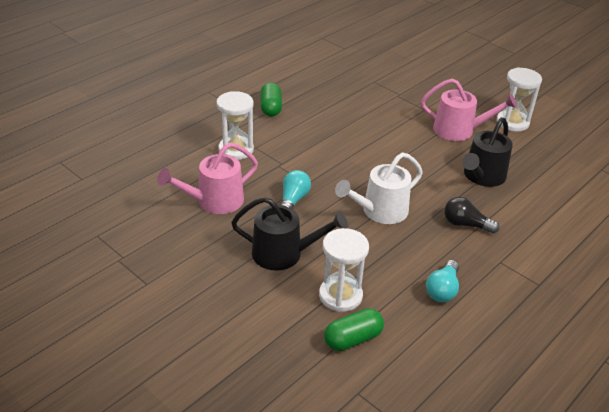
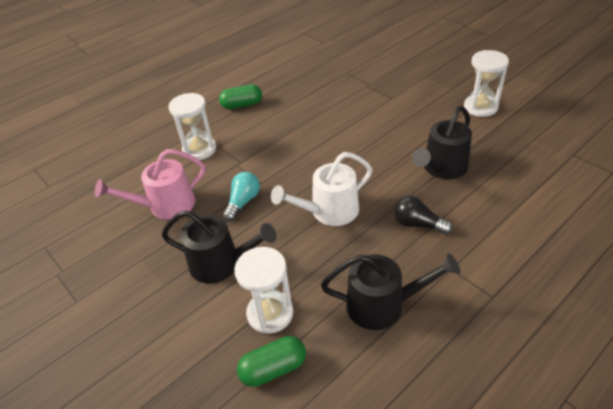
camera: 10 degrees right, 5 degrees up
(271, 108) = (242, 105): green capsule -> green capsule turned 75 degrees clockwise
(442, 290) = (382, 305): turquoise light bulb -> black watering can
(459, 130) = (423, 118): pink watering can -> none

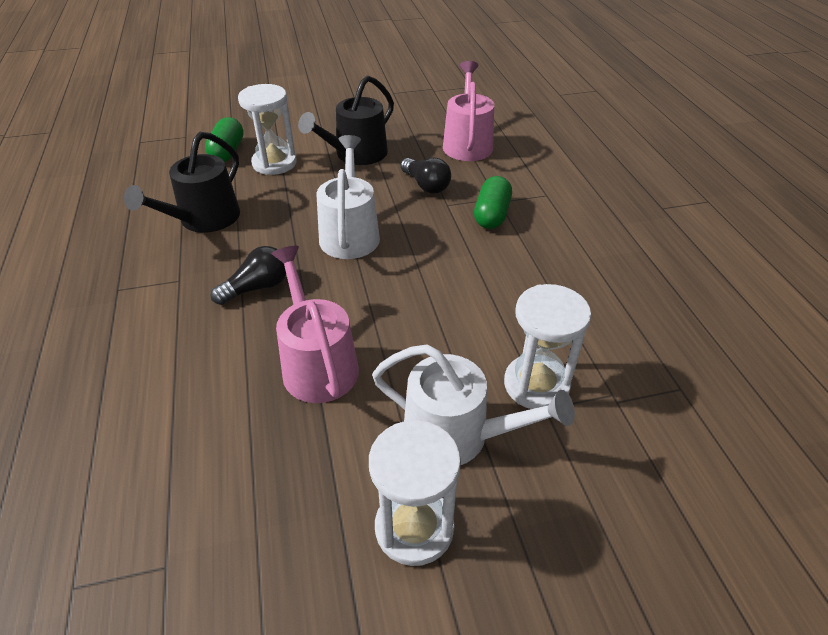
camera: 115 degrees right, 0 degrees up
(199, 149) = (550, 180): white hourglass -> white hourglass (536, 385)
(242, 105) = (637, 236): green capsule -> green capsule (491, 215)
(243, 202) = (426, 185): turquoise light bulb -> black light bulb
(431, 113) = (456, 435): none -> white watering can
(442, 168) = (317, 364): black watering can -> pink watering can

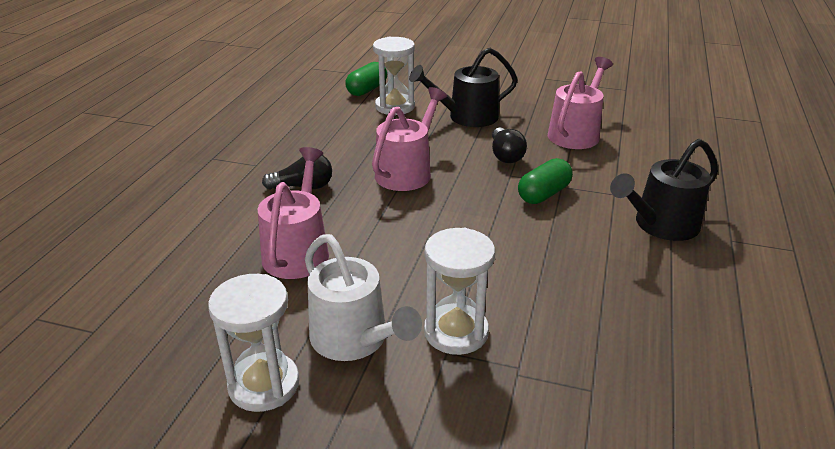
camera: 30 degrees right, 10 degrees down
(204, 219) = (308, 131): black watering can -> black watering can (661, 225)
(350, 234) = (407, 172): white watering can -> pink watering can

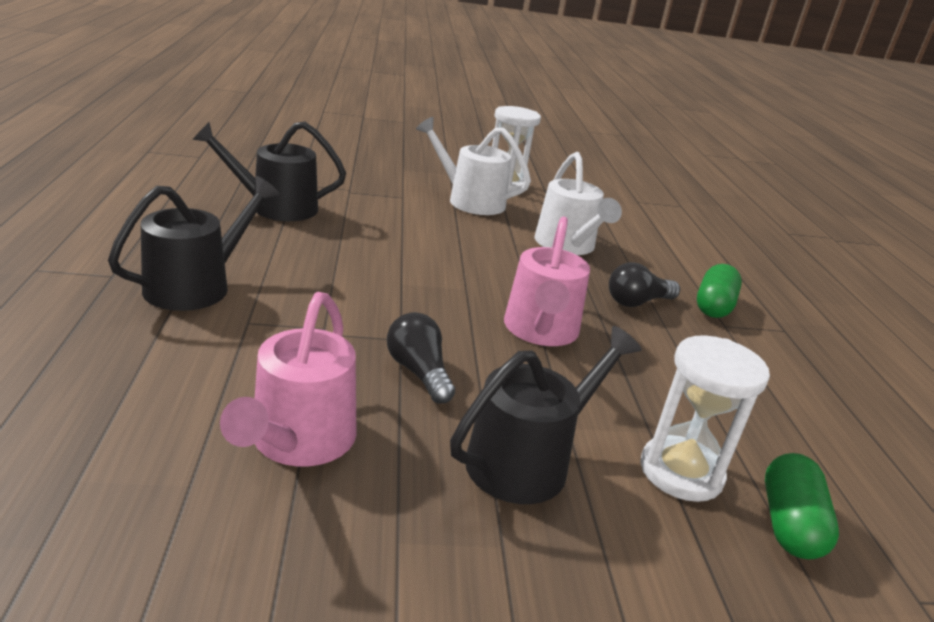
camera: 155 degrees right, 5 degrees down
(298, 251) = (567, 245): pink watering can -> white watering can
(456, 332) = (401, 205): white hourglass -> none
(543, 194) = (348, 314): green capsule -> green capsule (713, 306)
(614, 332) = (276, 207): none -> black watering can

